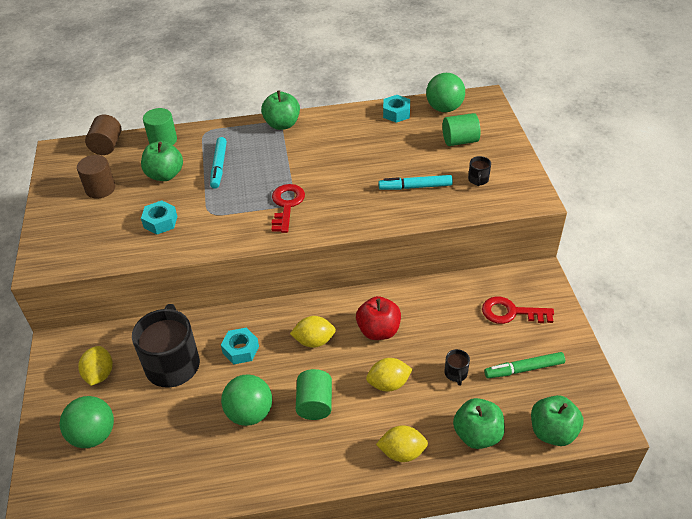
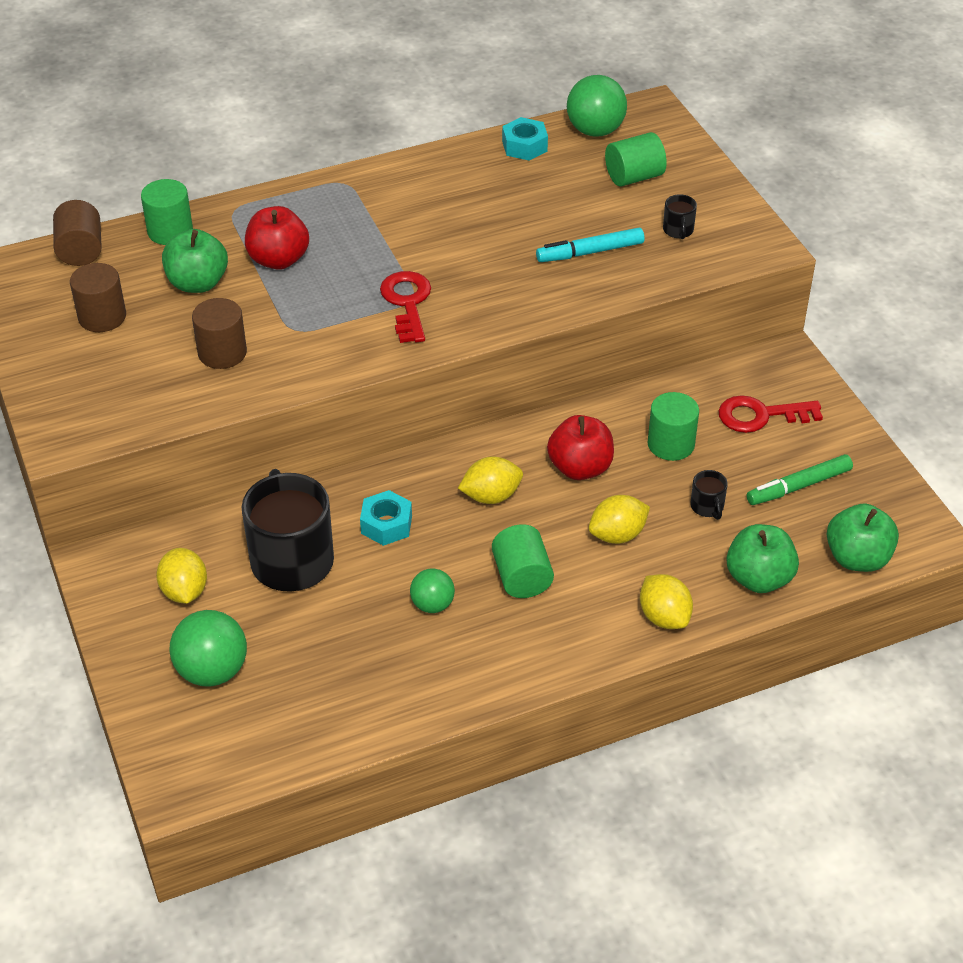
camera: 15 degrees left, 0 degrees up
(160, 222) = (222, 353): turquoise nut -> brown cylinder
(219, 166) = (278, 260): turquoise marker -> red apple
(250, 413) = (432, 605): green ball -> green ball, size x0.61
(282, 124) = (352, 184): green apple -> none
(402, 452) = (664, 617): yellow lemon -> yellow lemon turned 75 degrees clockwise
(444, 323) = (671, 444): none -> green cylinder

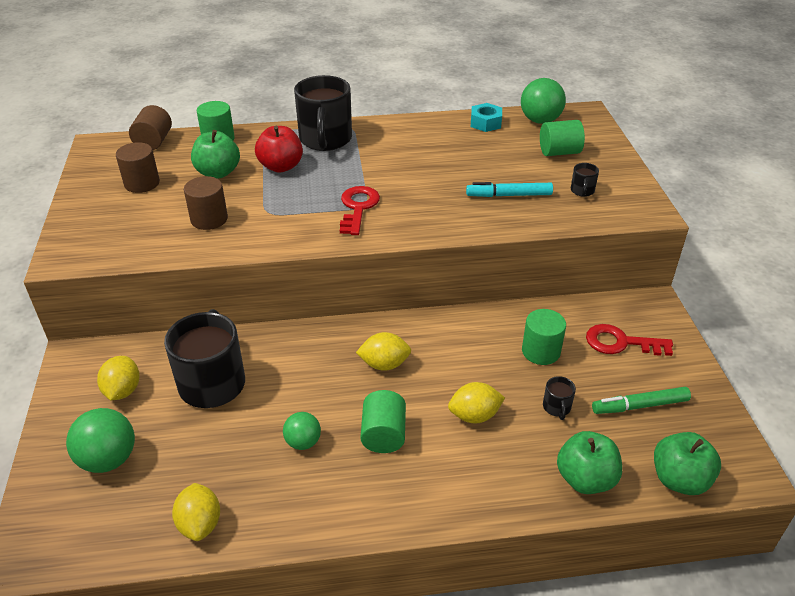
camera: 15 degrees right, 5 degrees down
(319, 208) = (325, 140): none -> black mug
(386, 524) = (295, 370): turquoise nut -> none
(580, 468) = (462, 356): red apple -> none
(664, 617) = (491, 496): yellow lemon -> yellow lemon (200, 524)

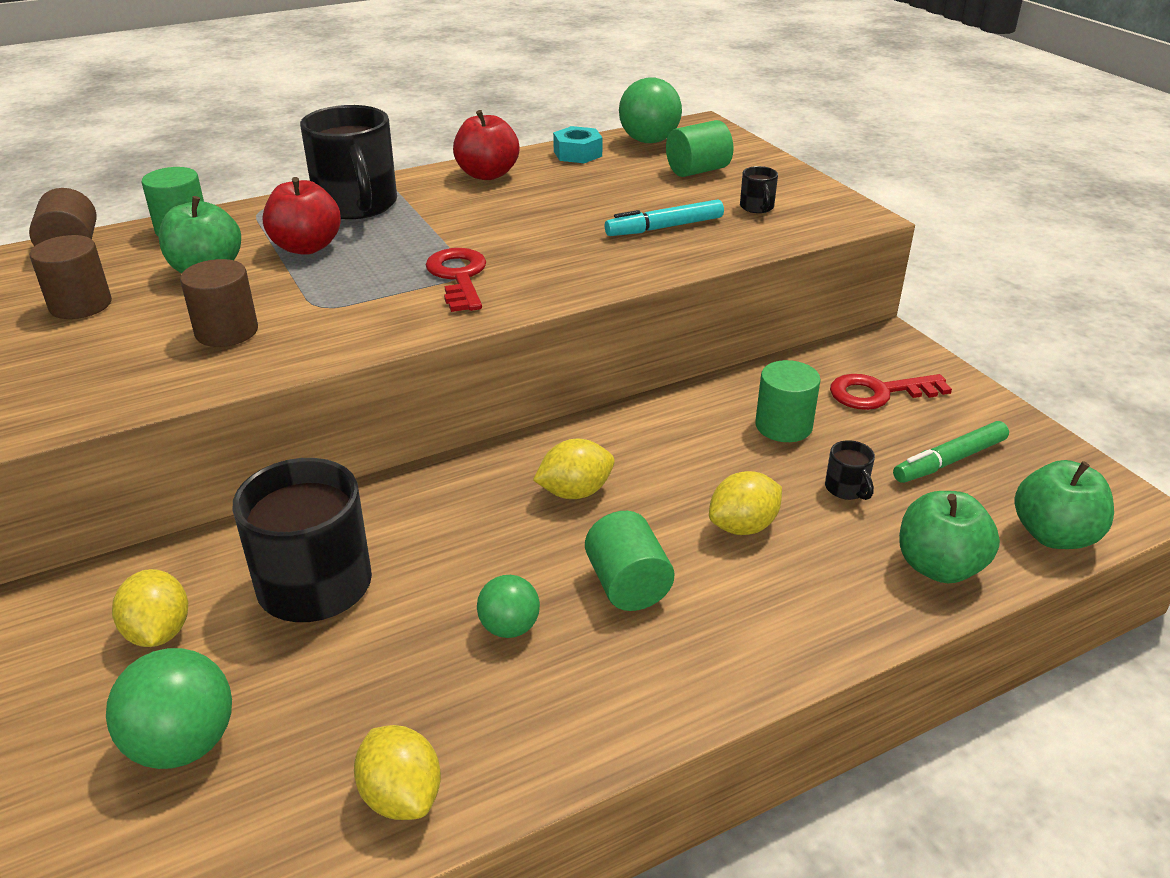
camera: 20 degrees left, 5 degrees down
(417, 130) = (487, 174): none -> red apple

